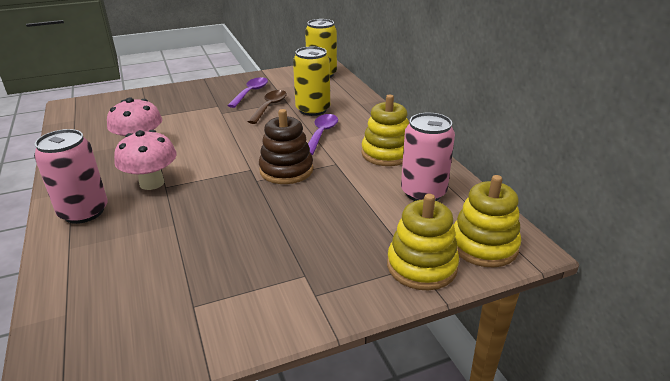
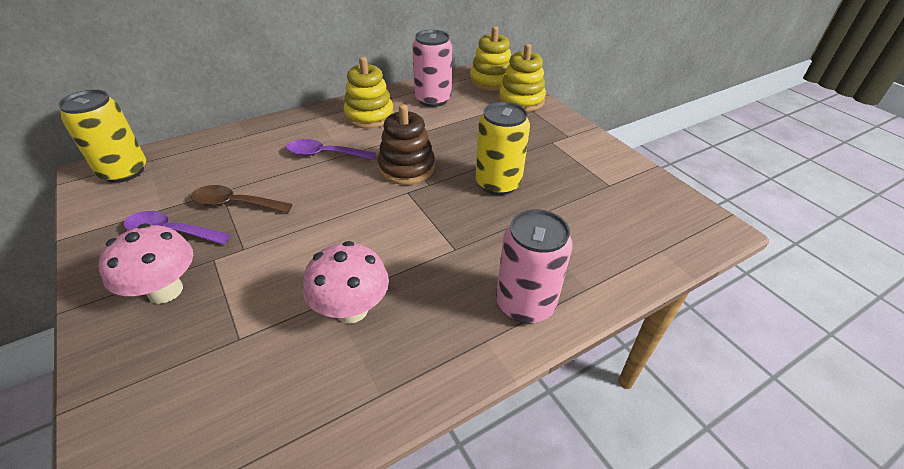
camera: 100 degrees left, 10 degrees up
(152, 183) = (450, 263): pink mushroom -> pink mushroom (165, 291)
(313, 110) = (255, 167): yellow can -> yellow can (498, 183)

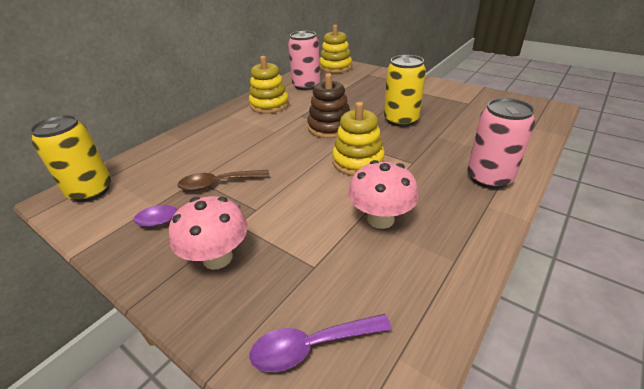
camera: 20 degrees left, 5 degrees down
(324, 154) = (259, 135): purple spoon -> purple spoon (311, 346)
(521, 100) = (367, 73): yellow stacking toy -> yellow stacking toy (358, 161)

